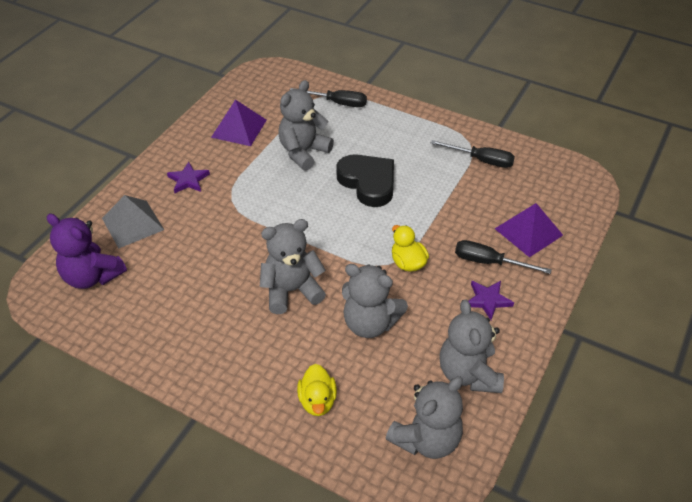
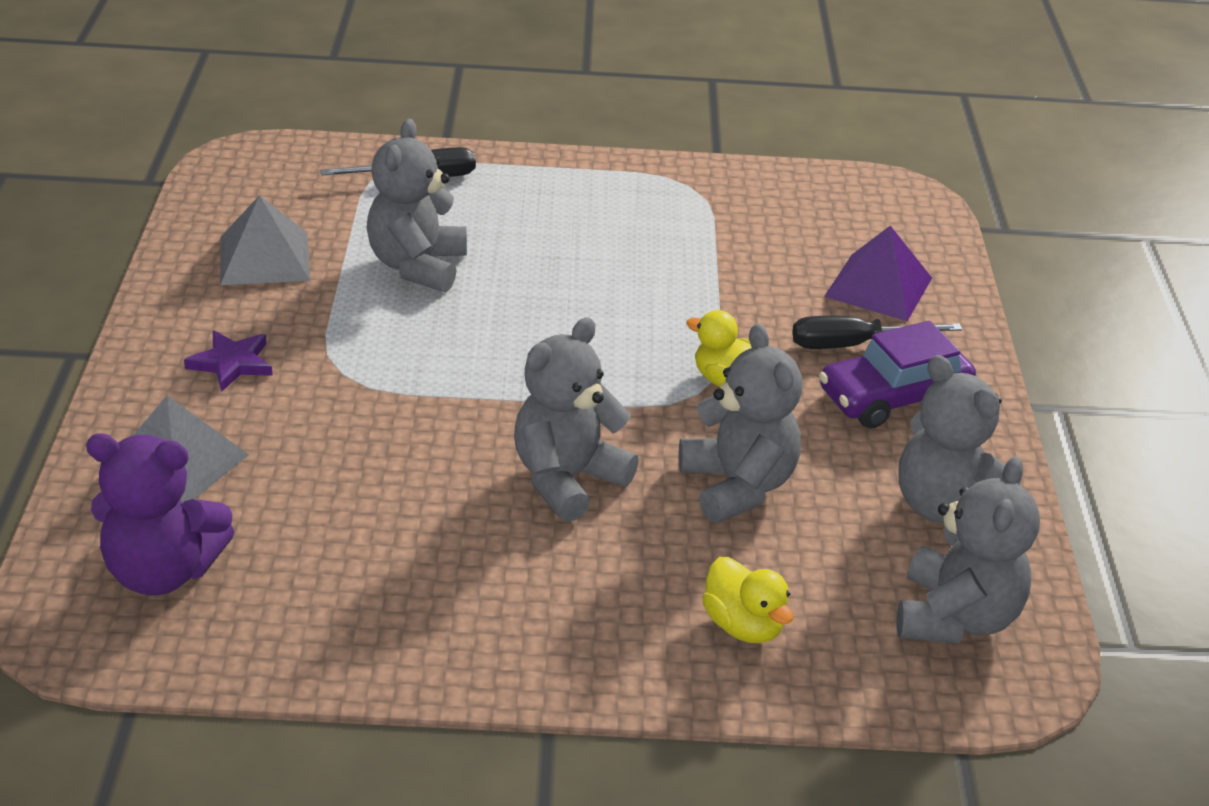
camera: 30 degrees left, 10 degrees down
(239, 128) = (264, 258): purple pyramid -> grey pyramid
(368, 183) = (569, 284): black heart -> none
(370, 323) = (737, 486): grey teddy bear -> grey teddy bear turned 105 degrees counterclockwise
(481, 160) = (729, 206): black screwdriver -> none
(487, 300) = (893, 397): purple star -> purple car

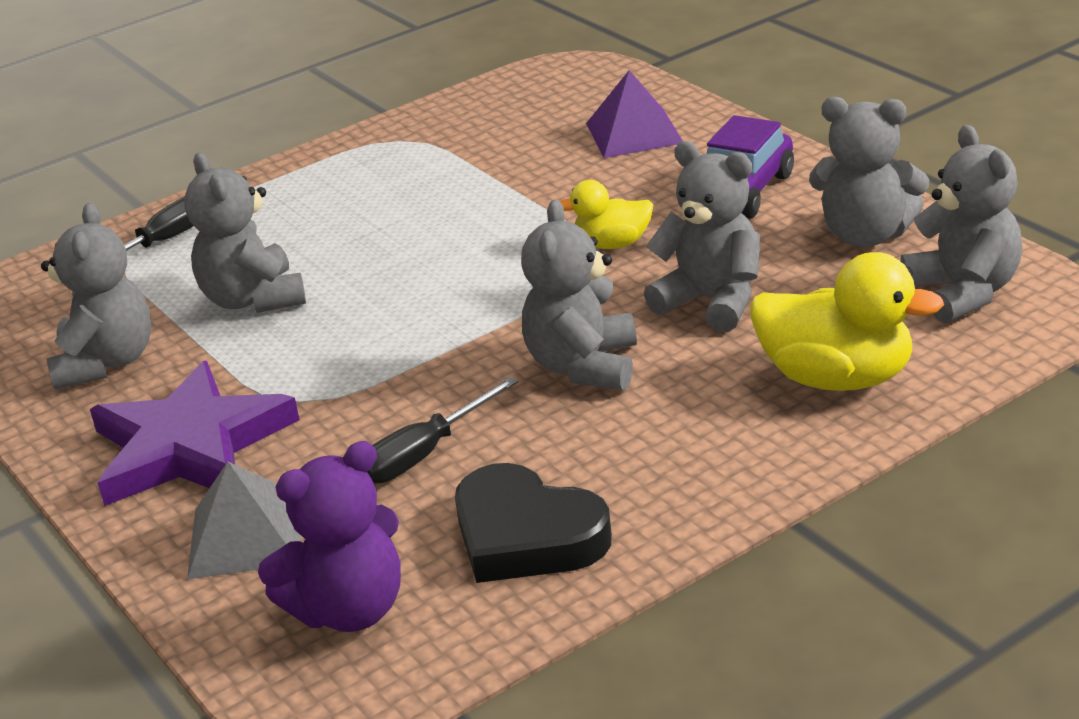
camera: 30 degrees left, 5 degrees down
(232, 363) = (190, 446): purple star -> purple star, size x2.23
(264, 258) = (106, 363): grey pyramid -> grey teddy bear
(345, 598) = (526, 535): none -> black heart
(743, 625) = (837, 378): yellow duck -> yellow duck, size x1.73
(853, 345) = (668, 176): black screwdriver -> black screwdriver (424, 454)

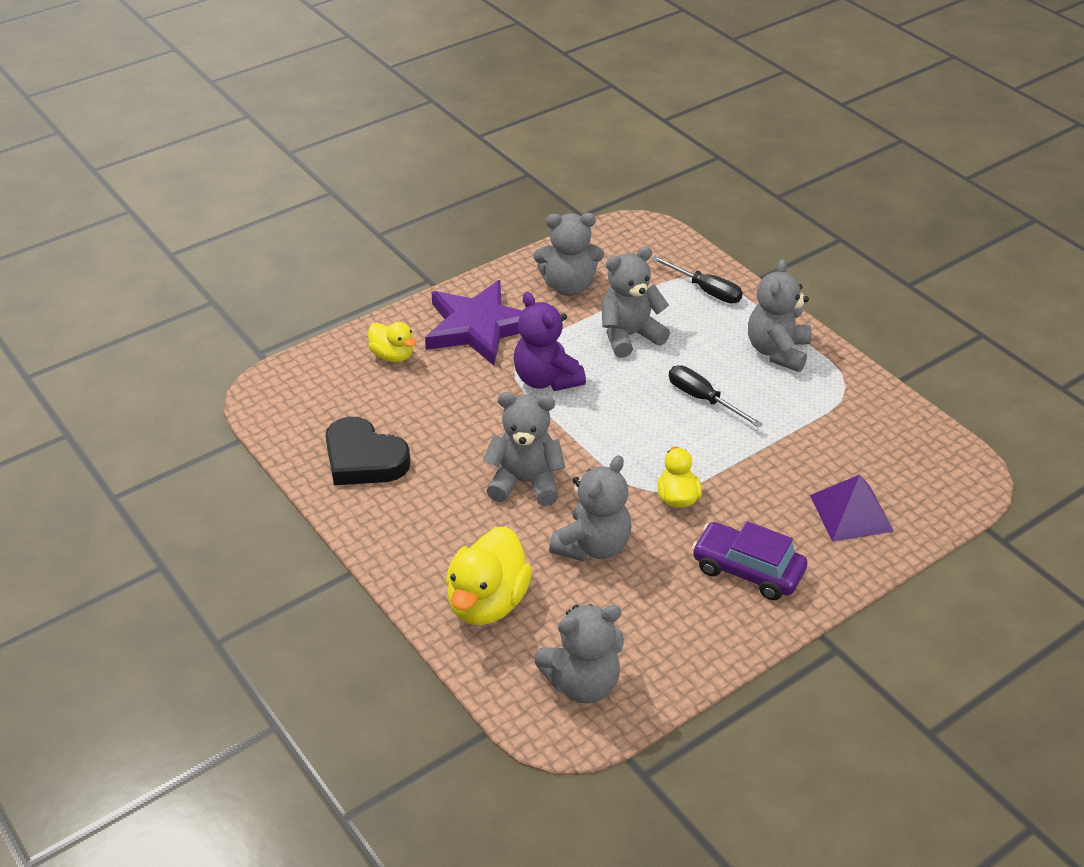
camera: 85 degrees right, 10 degrees up
(246, 536) = (392, 355): grey pyramid -> yellow duck
(349, 610) = (322, 396): purple teddy bear -> purple teddy bear (546, 379)
(424, 454) = (449, 417): black screwdriver -> black screwdriver (703, 399)
(526, 535) = (364, 459): black heart -> black heart turned 90 degrees counterclockwise
(866, 235) = (673, 637): grey teddy bear -> grey teddy bear (777, 351)

